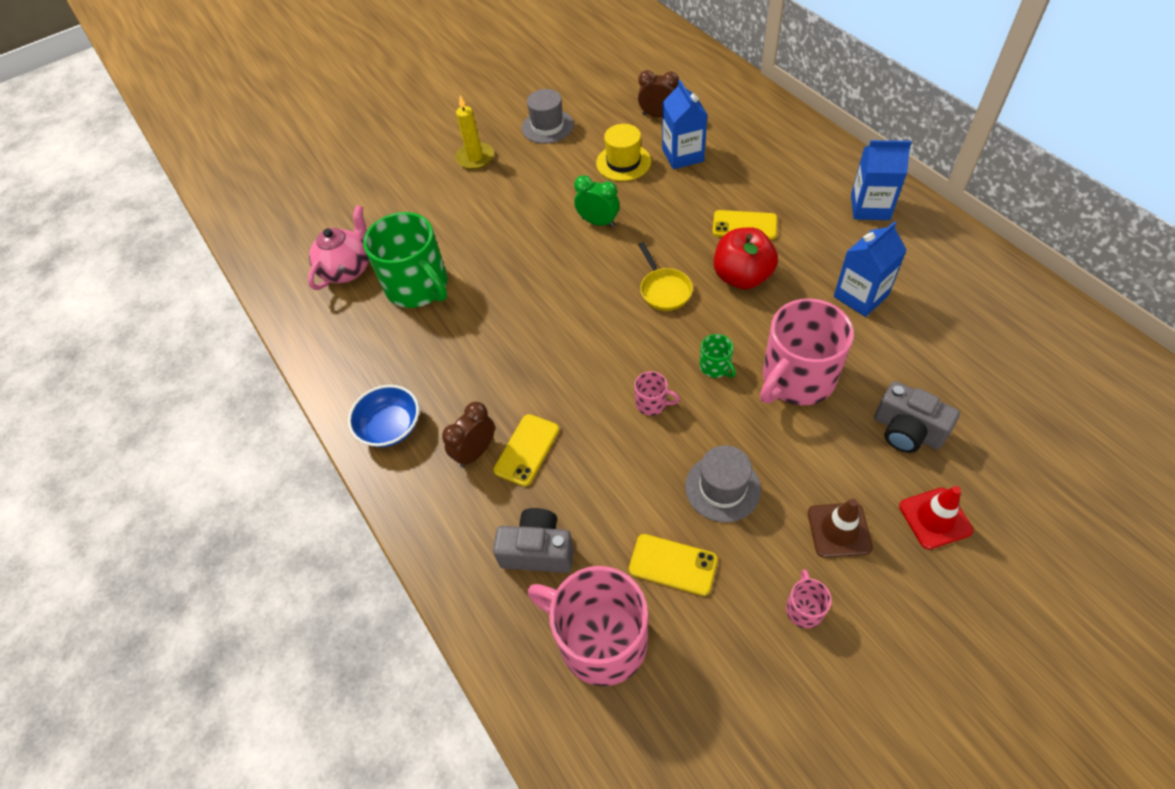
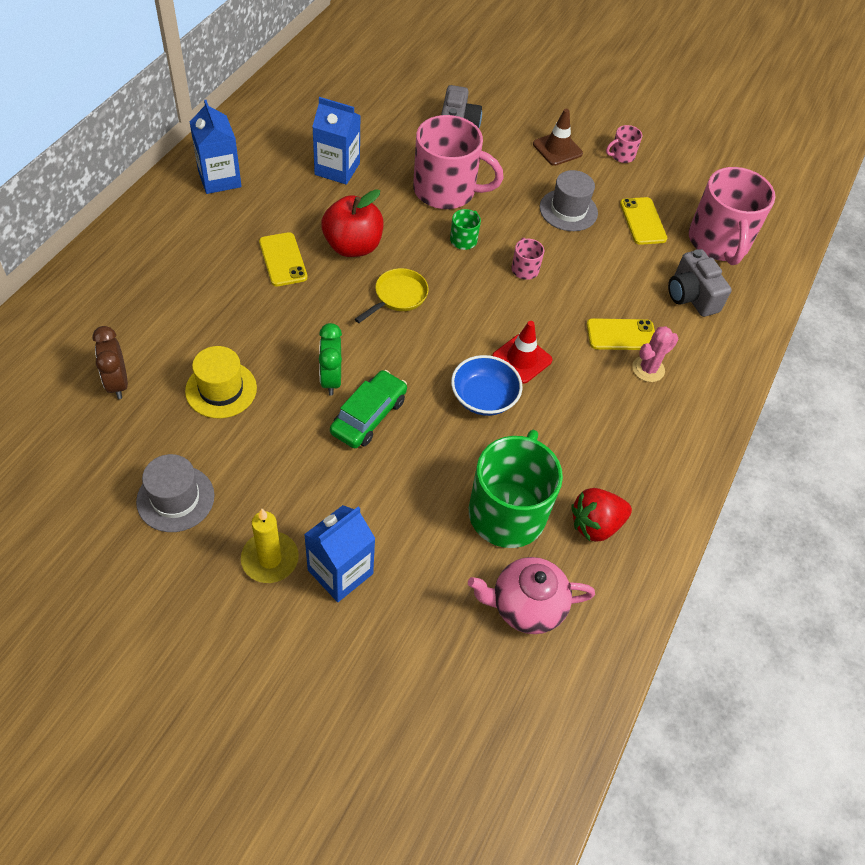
camera: 130 degrees left, 0 degrees up
(368, 336) = (595, 524): none -> red strawberry
(390, 427) = (672, 446): blue bowl -> blue bowl (483, 397)
(476, 452) = (648, 369): brown clock -> pink cactus
(551, 234) = (369, 416): none -> green car
(682, 155) = (189, 337): blue carton -> blue carton (340, 572)
(935, 518) = (517, 109): red traffic cone -> red traffic cone (522, 359)

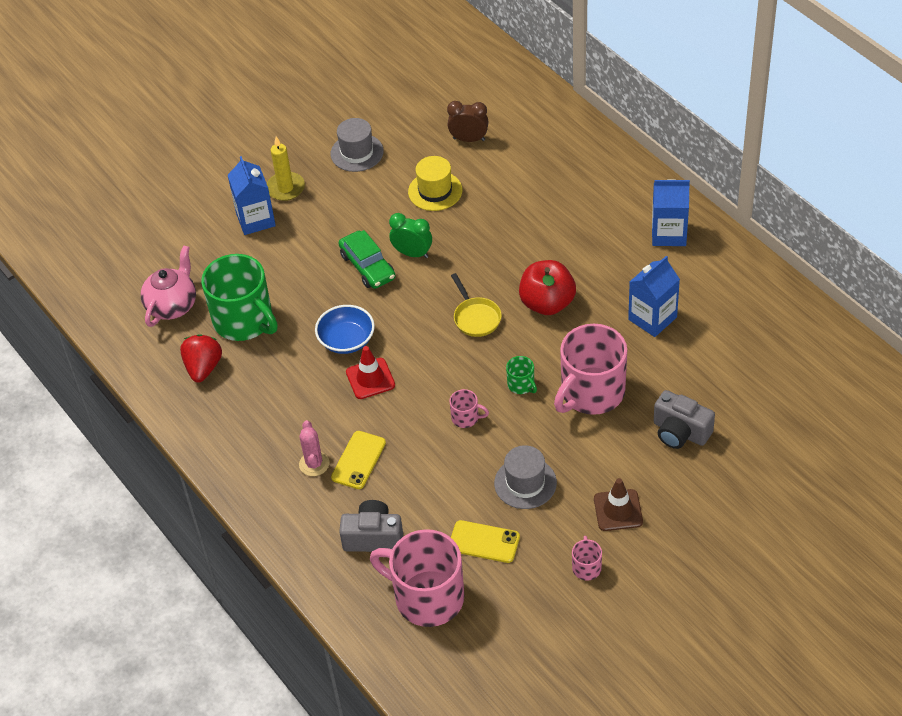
camera: 125 degrees right, 5 degrees down
(283, 259) = (551, 254): yellow phone -> none

